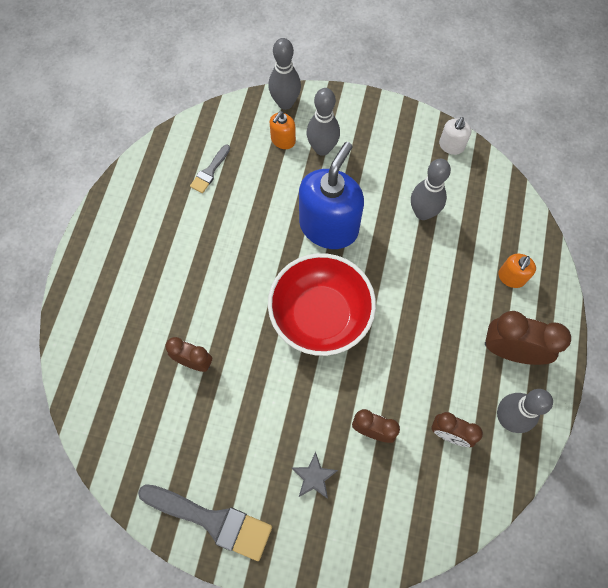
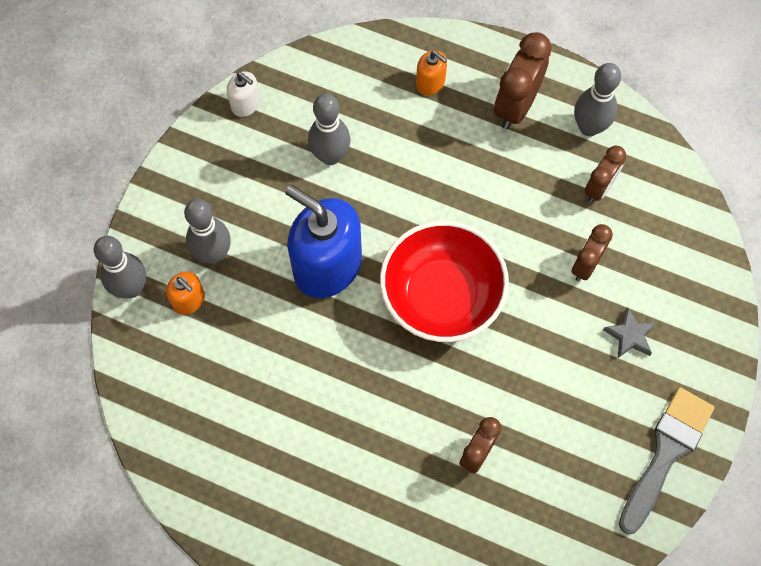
camera: 80 degrees left, 0 degrees up
(210, 171) = (214, 400): grey brush -> none

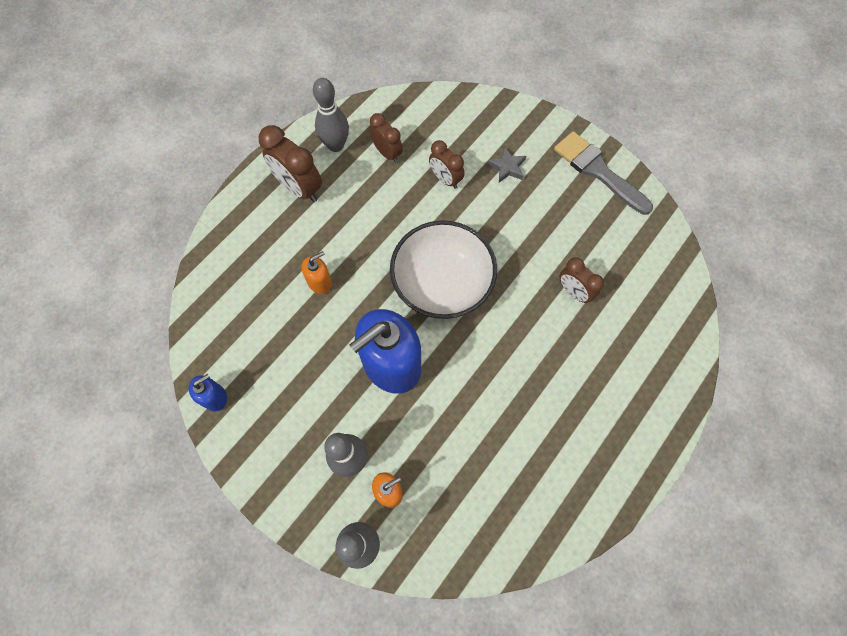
camera: 75 degrees left, 0 degrees up
(246, 104) = (215, 397): white soap dispenser -> blue soap dispenser
(330, 156) = (292, 337): grey bowling pin -> none
(430, 83) = (255, 243): orange soap dispenser -> orange soap dispenser (320, 282)
(441, 295) = (442, 283): red bowl -> white bowl

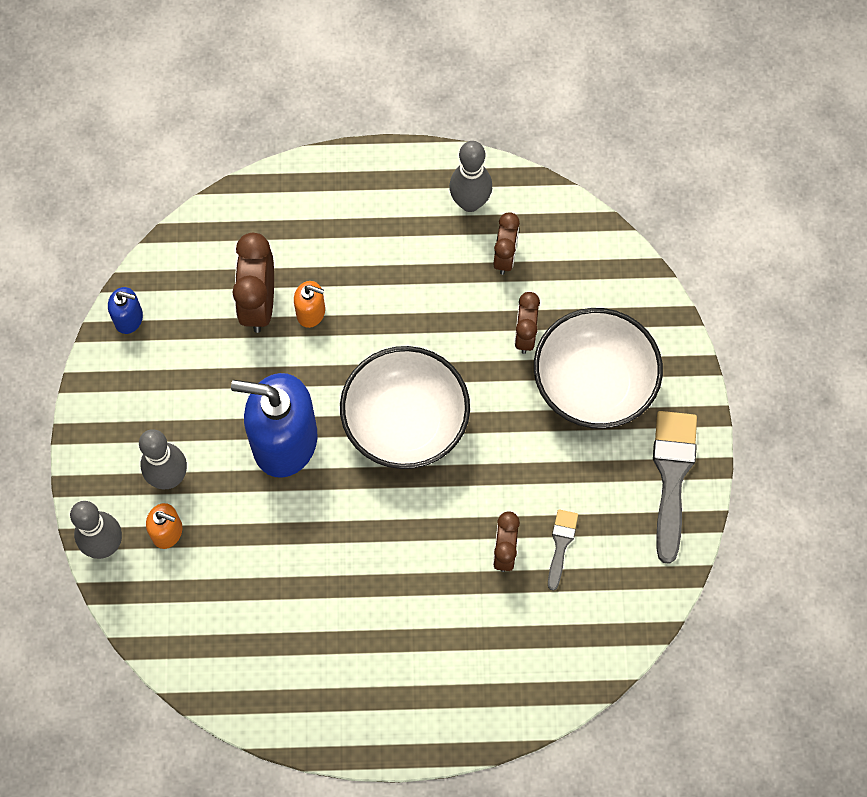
camera: 50 degrees right, 0 degrees up
(299, 188) = (392, 210): brown clock -> brown clock (259, 304)
(507, 167) = (594, 384): grey star -> white bowl
(594, 258) = (561, 544): none -> grey brush

